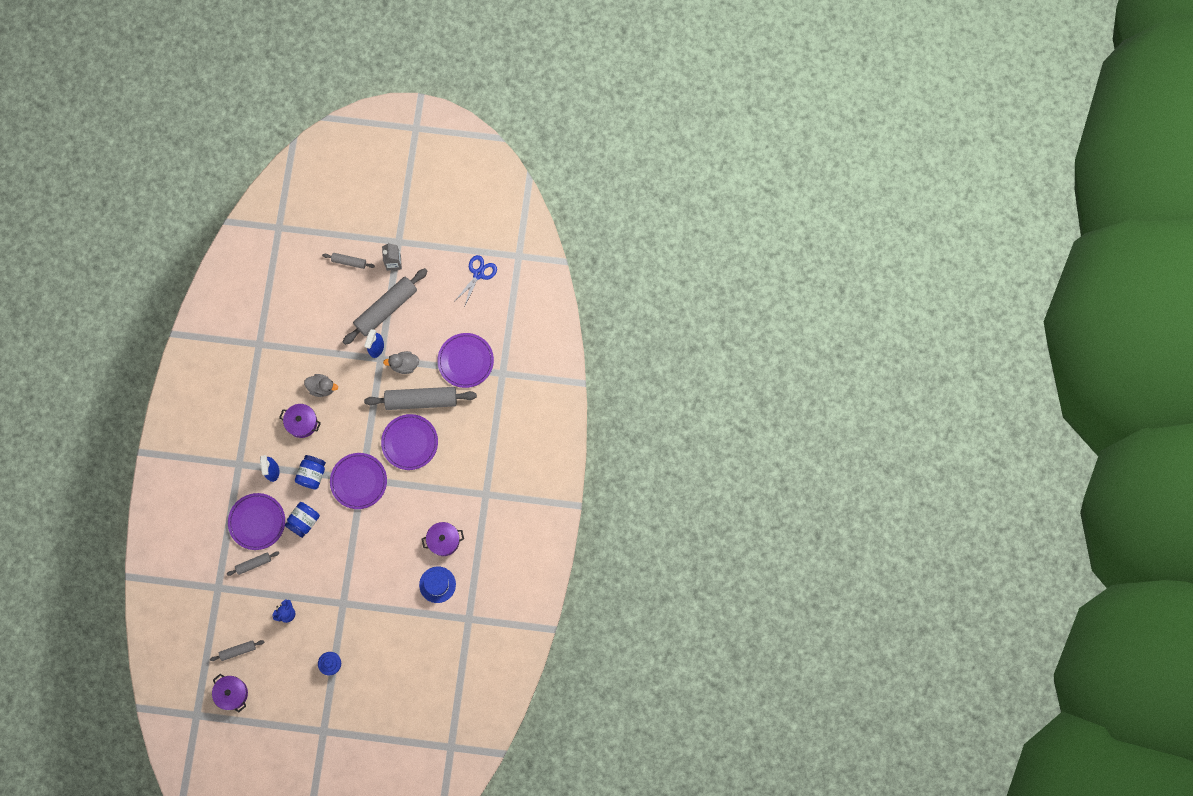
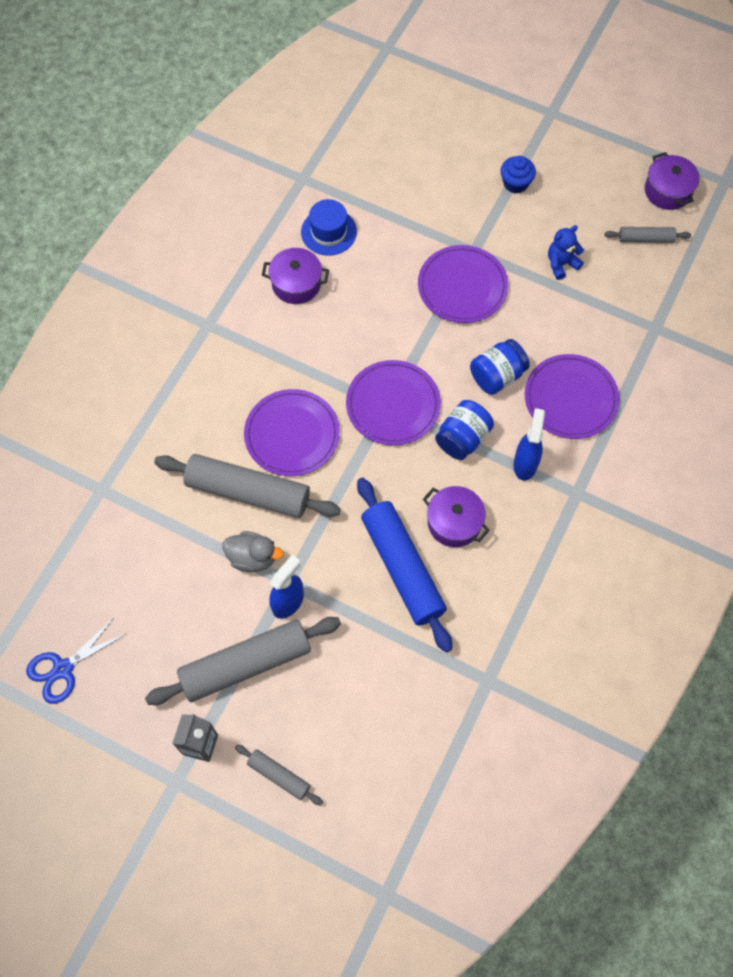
camera: 160 degrees left, 10 degrees down
(253, 564) = (592, 342): grey rolling pin -> none
(322, 387) = (402, 567): grey duck -> blue rolling pin
(465, 361) = (150, 529): purple plate -> purple plate (462, 286)

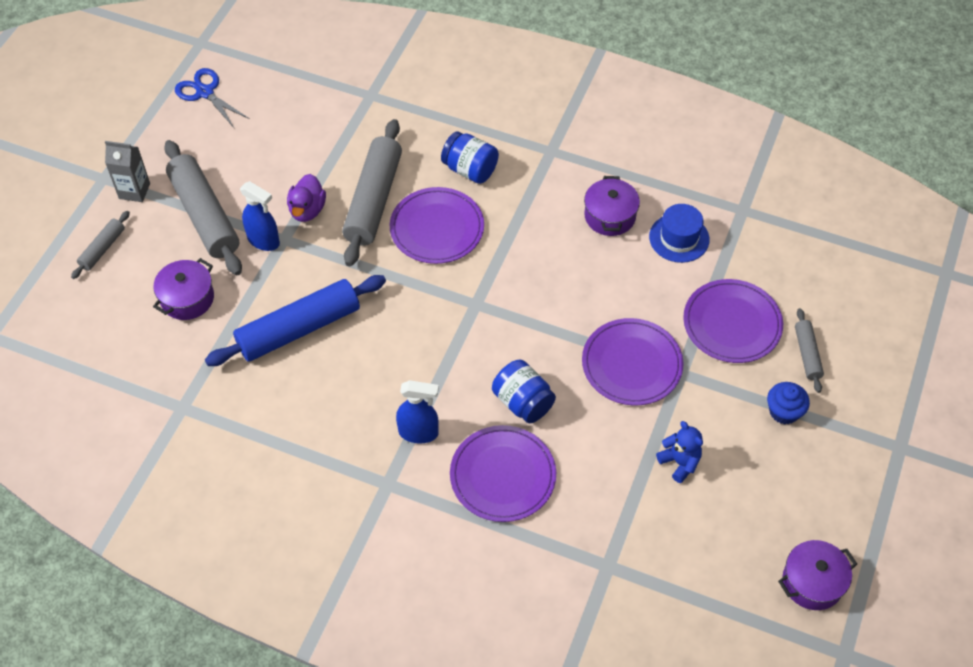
camera: 85 degrees right, 10 degrees down
(252, 557) = (307, 210): grey duck -> purple duck
(393, 404) = (478, 309): purple plate -> purple plate (732, 323)
(454, 522) = (348, 370): purple pot -> purple pot (187, 298)
(462, 438) = (444, 373): blue jar -> blue jar (470, 170)
(645, 239) = (733, 555): grey rolling pin -> grey rolling pin (807, 354)

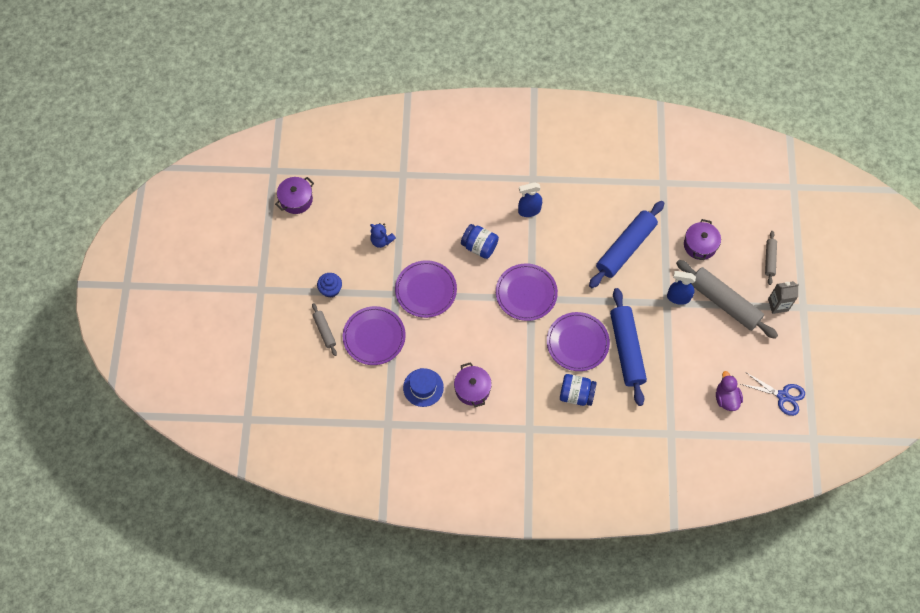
camera: 160 degrees right, 10 degrees up
(307, 210) = (664, 328): purple duck -> purple duck (726, 398)
(373, 200) = (627, 349): grey rolling pin -> blue rolling pin
(503, 475) = (474, 202): purple plate -> purple plate (526, 293)

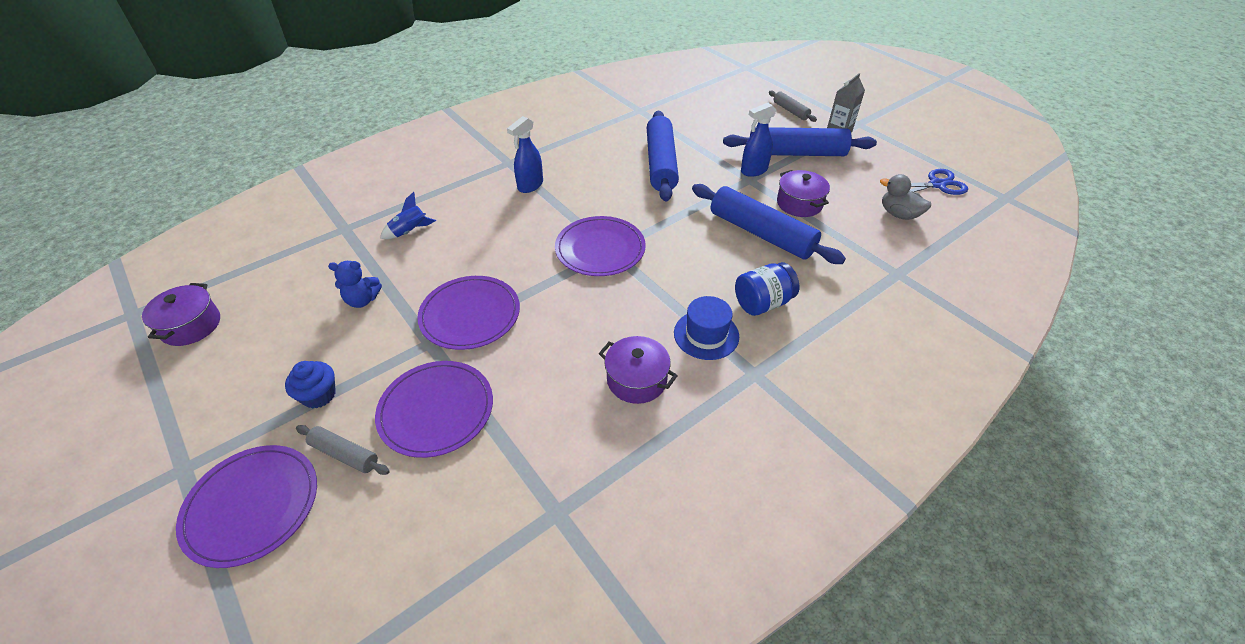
camera: 40 degrees left, 20 degrees down
(423, 387) = (567, 424): blue hat -> blue hat (706, 335)
(435, 203) = (410, 231): none -> blue rocket
(479, 246) = (502, 240): blue jar -> none
(577, 342) = (706, 257): purple plate -> purple plate (252, 506)
(700, 245) = (723, 130): purple pot -> purple pot (799, 204)
(724, 302) = (796, 153): grey rolling pin -> blue rolling pin
(726, 398) = (899, 214): purple duck -> grey duck

